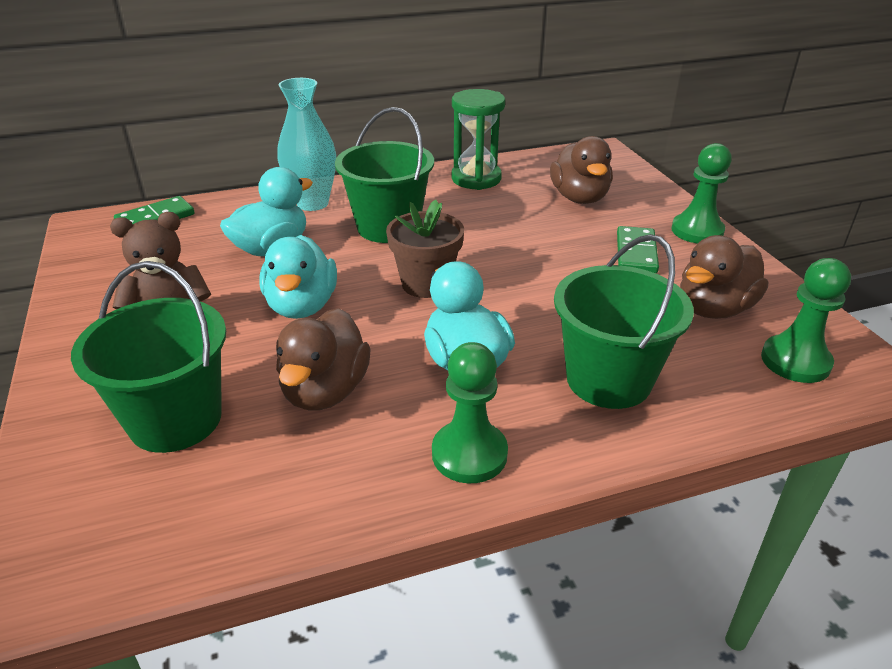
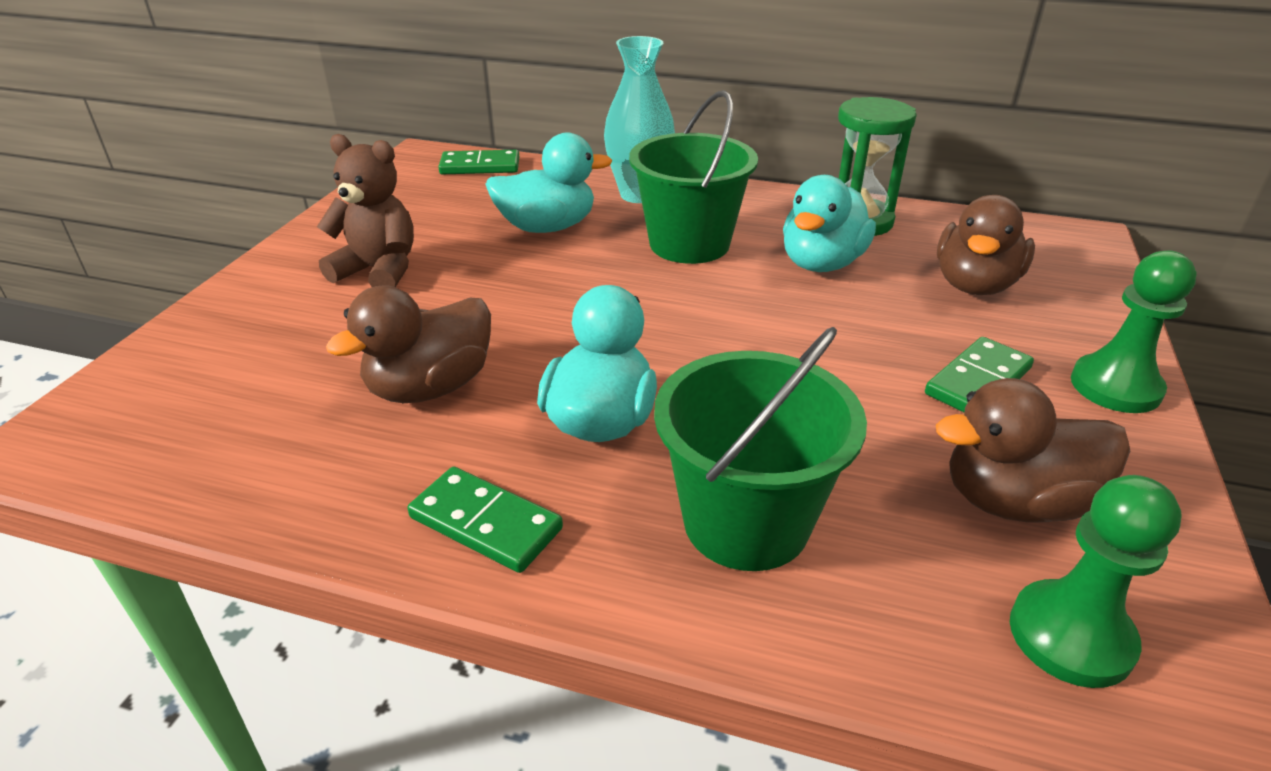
camera: 35 degrees right, 0 degrees up
(175, 419) = (284, 355): green bucket -> none
(302, 306) = (508, 294): turquoise duck -> turquoise duck (821, 263)
(426, 284) = (659, 319): brown flower pot -> none
(469, 454) = (486, 523): green pawn -> green domino

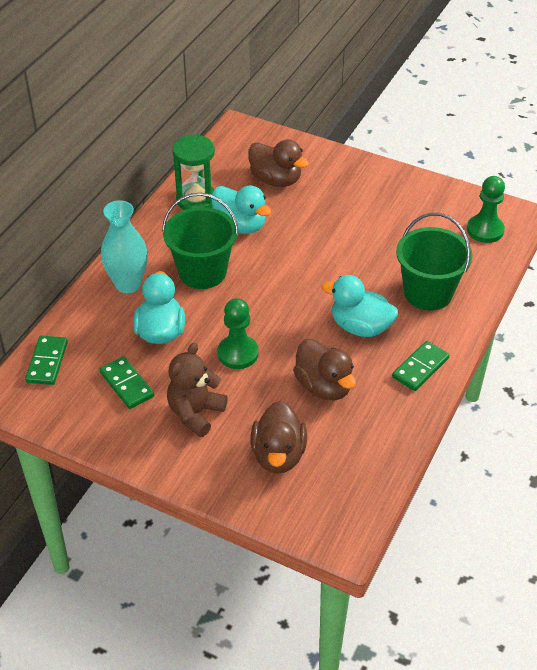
camera: 80 degrees left, 10 degrees up
(978, 381) = (353, 205): green domino -> green domino (127, 384)
(1015, 501) = (425, 220): brown duck -> brown duck (278, 455)
(1115, 387) = (363, 169): green pawn -> green pawn (238, 353)

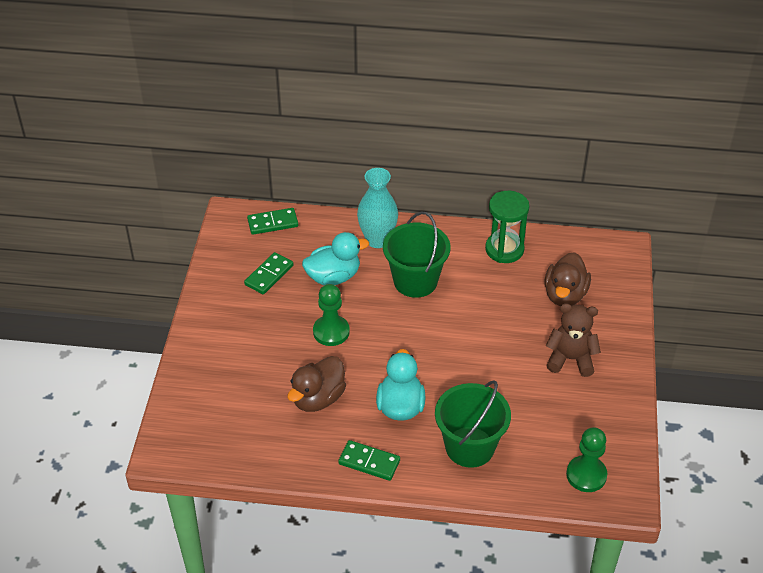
camera: 70 degrees right, 0 degrees up
(195, 413) = (256, 324): brown teddy bear -> brown teddy bear (570, 359)
(240, 225) = (487, 288): turquoise duck -> none
(278, 455) = (232, 388): brown duck -> none

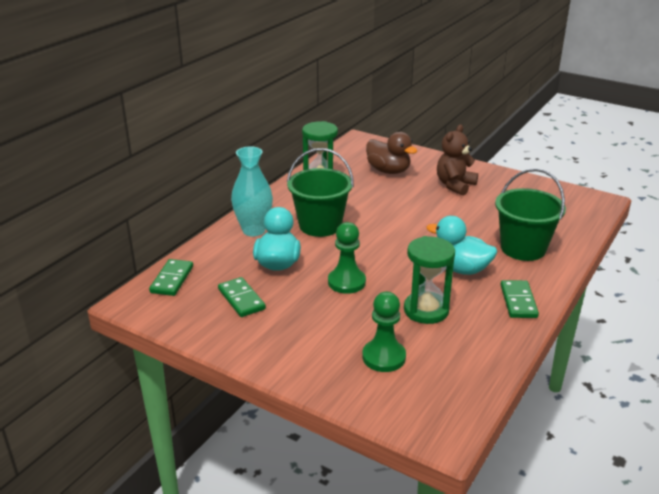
camera: 65 degrees left, 15 degrees down
(318, 398) = (426, 310): brown duck -> green hourglass
(369, 462) = (518, 301): green domino -> green domino turned 45 degrees counterclockwise
(586, 475) = (572, 209): green pawn -> green pawn (384, 357)

